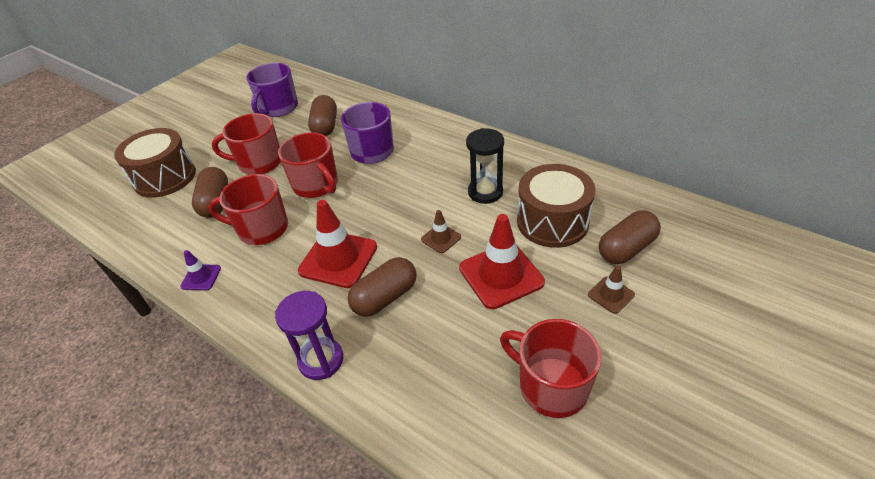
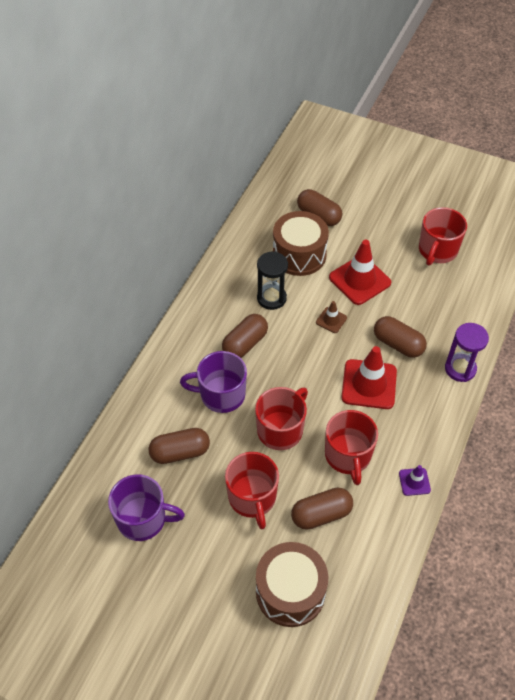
camera: 105 degrees left, 10 degrees up
(427, 169) = (245, 343): none -> brown capsule
(611, 295) = (362, 224): brown traffic cone -> none

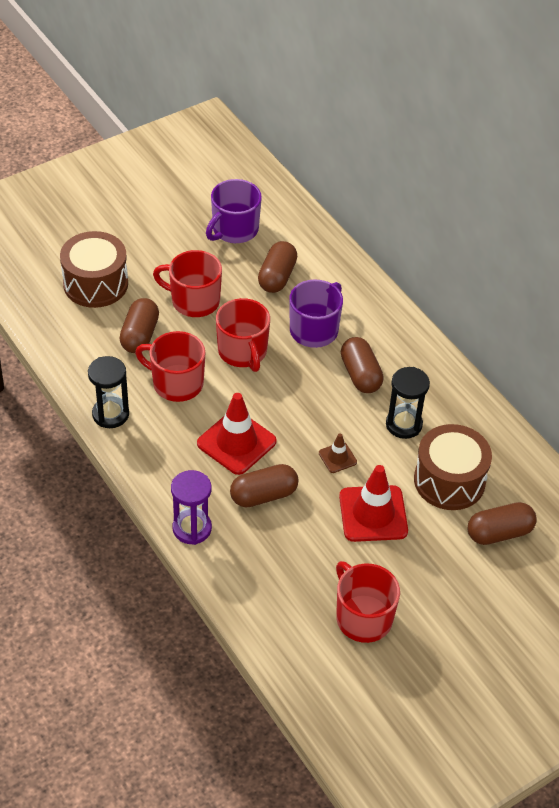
camera: 120 degrees right, 5 degrees down
(414, 482) = (110, 414): purple traffic cone -> black hourglass

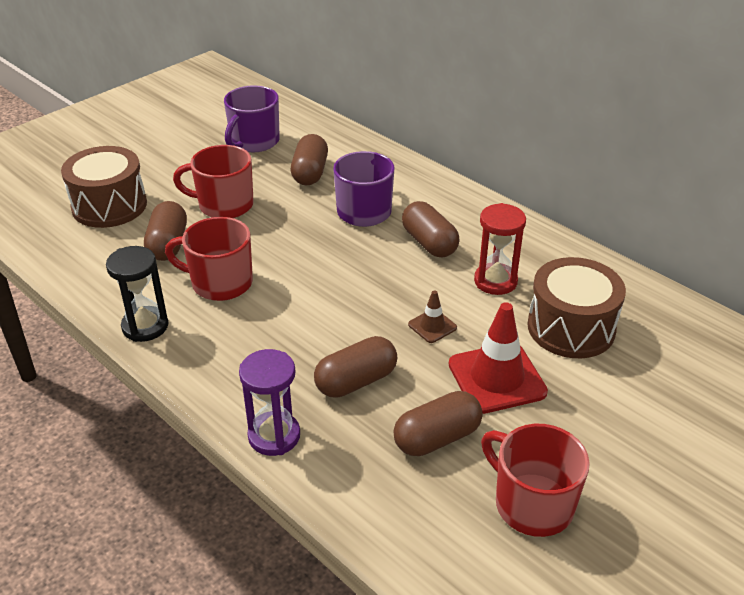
camera: 10 degrees left, 10 degrees down
(236, 442) = (307, 330): red traffic cone -> none
(243, 352) = (291, 242): red mug -> none
(404, 424) = (495, 281): black hourglass -> red hourglass
(499, 533) = (654, 372): brown capsule -> brown capsule (437, 438)

